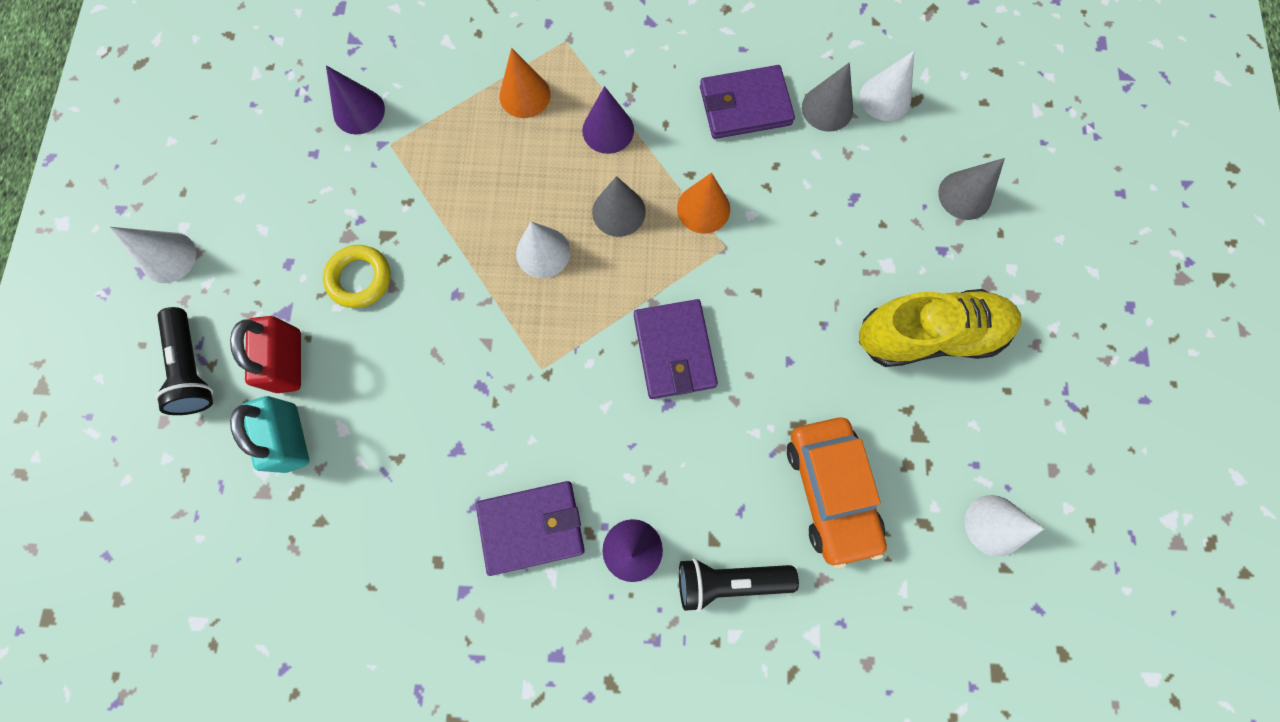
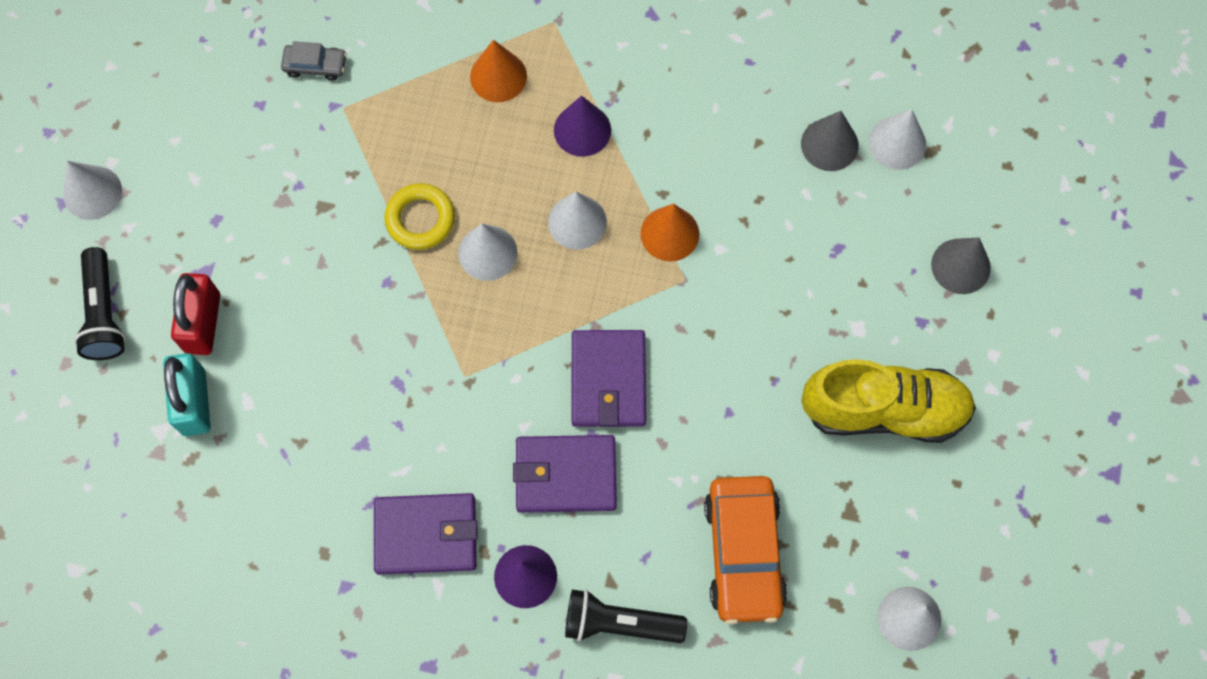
camera: 10 degrees right, 5 degrees down
(359, 111) = (315, 65): purple cone -> grey car
(360, 278) = (289, 248): yellow ring -> yellow ring (420, 219)
(618, 211) = (577, 222): grey cone -> white cone
(745, 106) = (738, 127): purple wallet -> purple wallet (565, 475)

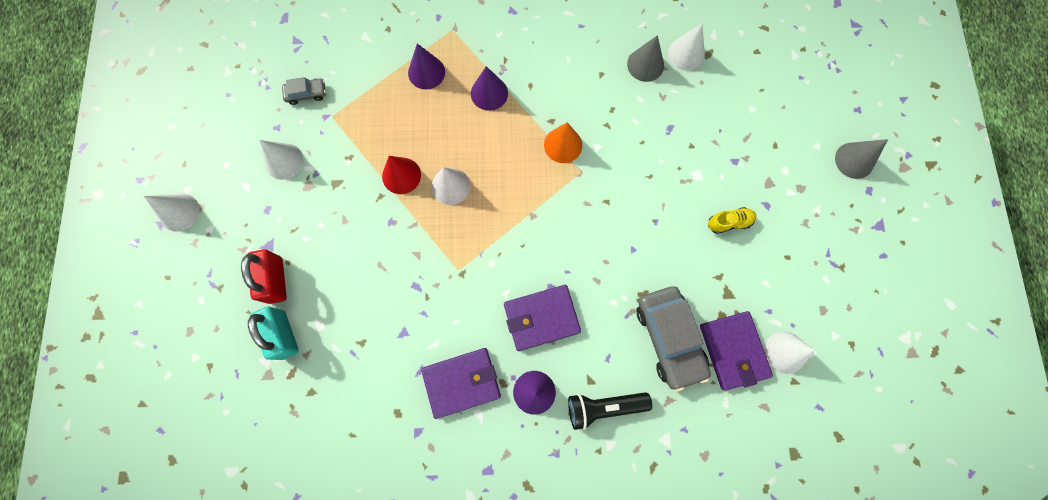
camera: 15 degrees left, 5 degrees up
(104, 313) = (207, 291): black flashlight -> none
(420, 219) = (401, 175): yellow ring -> red cone
(498, 76) = (426, 72): orange cone -> purple cone
(577, 222) = (502, 152): white cone -> white cone (284, 161)
(608, 380) = (551, 249): purple wallet -> purple wallet (733, 350)
(744, 552) = (669, 338): orange car -> grey car
(884, 410) = (729, 222): yellow shoe -> yellow shoe, size x0.45
(960, 266) = (748, 120): grey cone -> grey cone (854, 160)

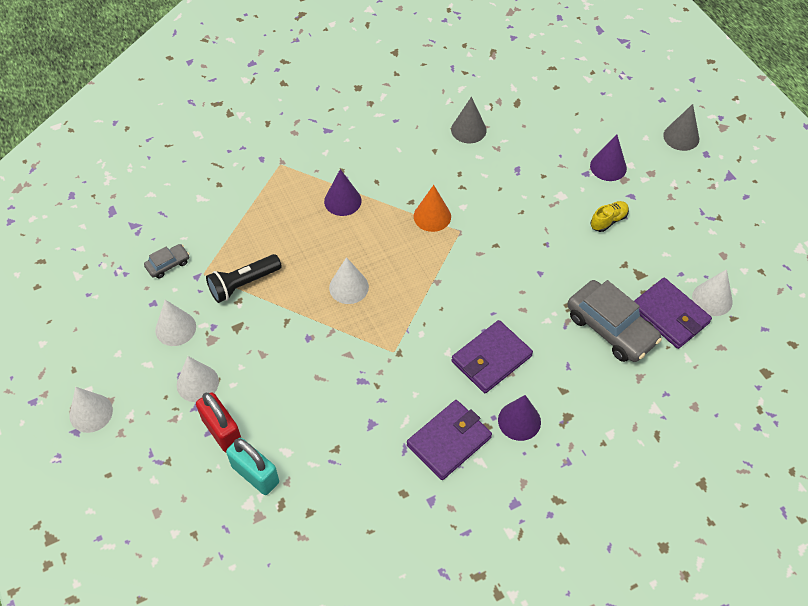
camera: 25 degrees left, 20 degrees down
(401, 175) = (297, 296): red cone -> none
(426, 72) = (275, 205): purple cone -> purple cone (608, 167)
(603, 406) = (586, 406): black flashlight -> black flashlight (243, 284)
(686, 54) = (498, 109): white cone -> white cone (197, 383)

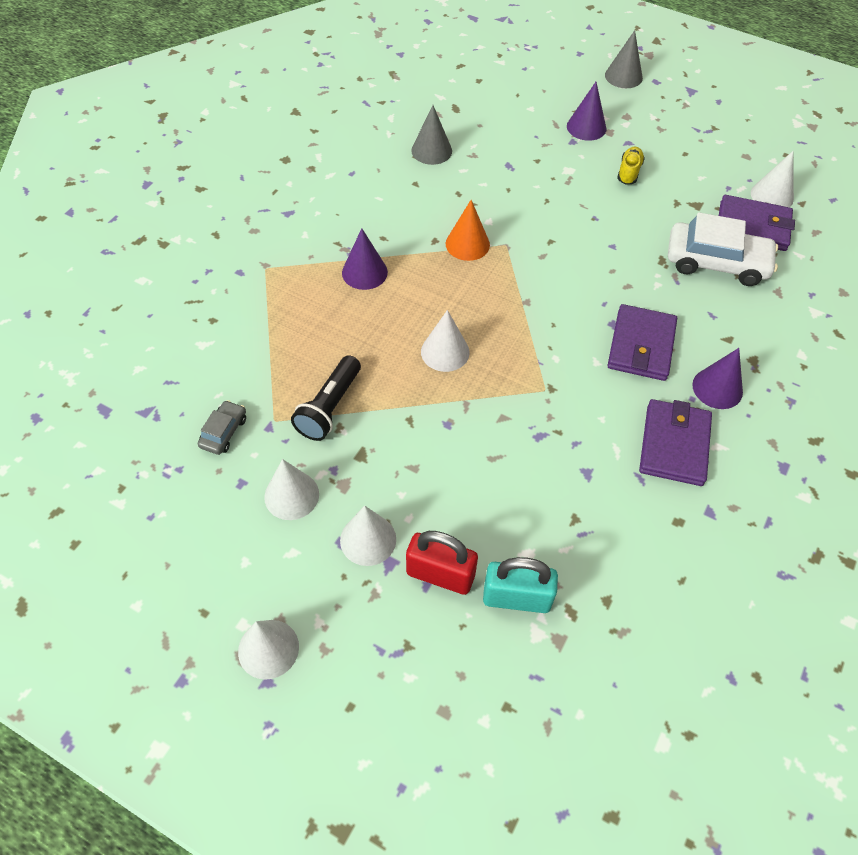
camera: 35 degrees left, 0 degrees up
(611, 328) = (716, 262): grey car -> white car

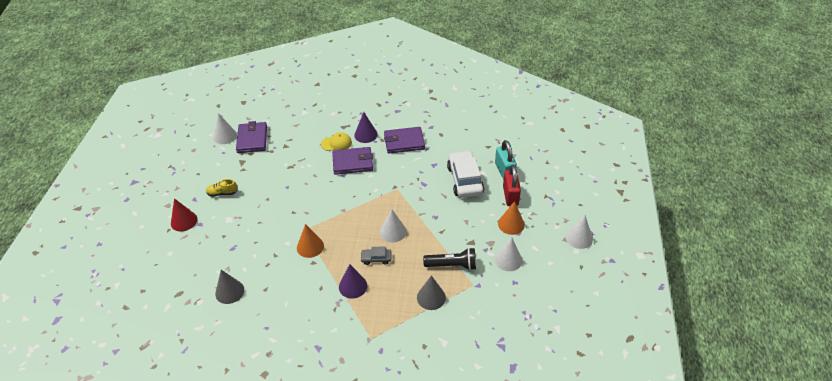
camera: 110 degrees left, 10 degrees down
(224, 432) = (492, 303): grey car -> grey car (376, 258)
(368, 539) = (511, 224): white cone -> orange cone
(586, 127) = (184, 221): purple cone -> red cone
(623, 76) = (124, 215): grey cone -> grey cone (431, 297)
(705, 337) = (336, 143): none -> yellow cap
(716, 262) = (284, 147): white car -> white car (465, 180)

